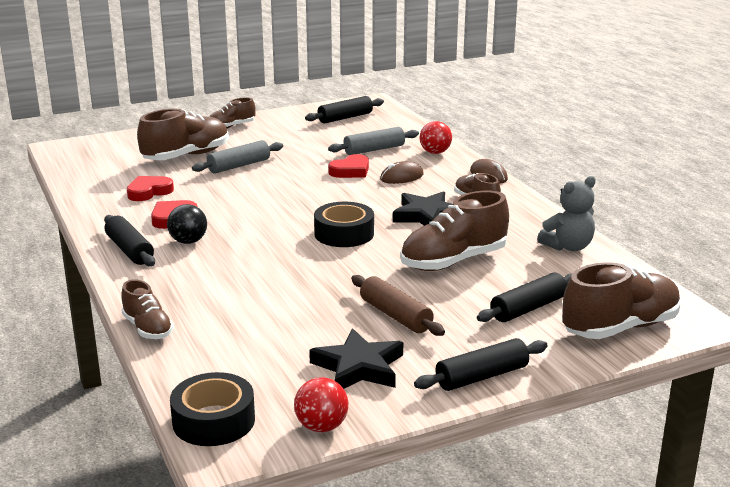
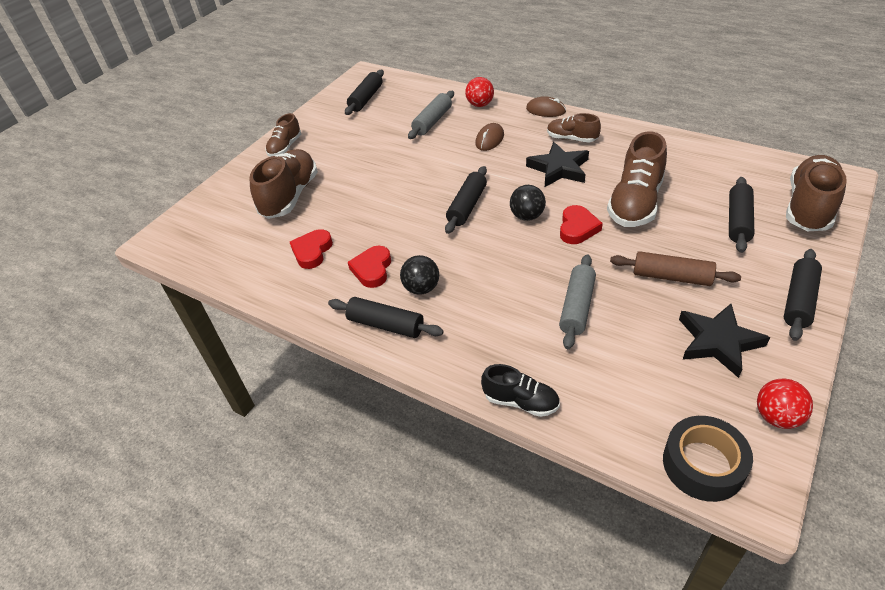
camera: 30 degrees left, 20 degrees up
(148, 328) = (521, 401): brown shoe -> black shoe
(239, 166) = (350, 186): grey rolling pin -> grey rolling pin (577, 307)
(307, 210) = (467, 206): none -> black rolling pin
(344, 234) = (527, 216): black tape -> black ball
(351, 171) = (444, 151): red heart -> red heart (577, 228)
(568, 247) = (684, 152): grey teddy bear -> none

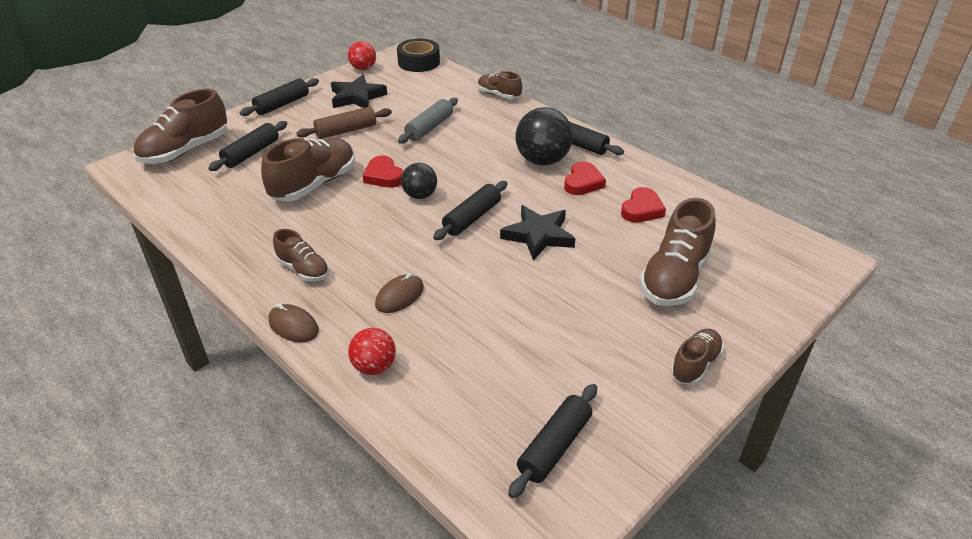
camera: 170 degrees left, 5 degrees down
(421, 288) = (542, 161): black ball -> black ball, size x1.68
(432, 121) = (460, 352): grey rolling pin -> none
(521, 401) = (498, 95): black shoe -> brown shoe
(559, 169) = (351, 235): black star -> black star (538, 235)
(577, 228) = (383, 176): red heart -> red heart turned 60 degrees counterclockwise
(671, 277) = (346, 131): brown rolling pin -> brown rolling pin turned 60 degrees counterclockwise

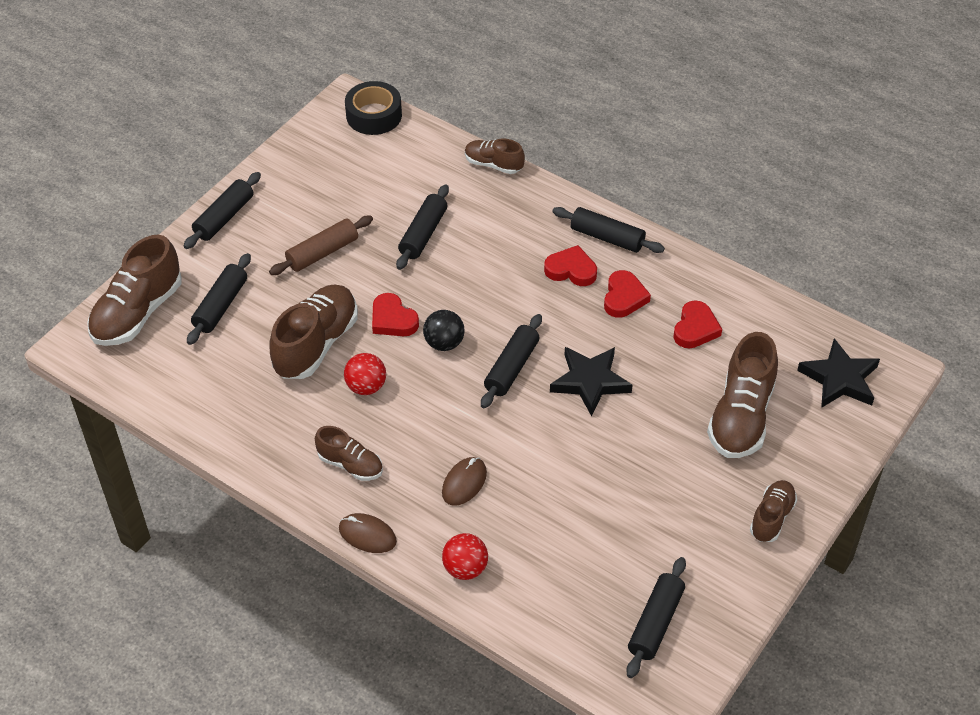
camera: 10 degrees left, 10 degrees up
(357, 97) = (315, 191): black star -> black star (839, 379)
(363, 68) = (305, 137): red ball -> red ball (366, 387)
(429, 128) = (423, 234): grey rolling pin -> black rolling pin
(542, 161) = (571, 270): black ball -> red heart

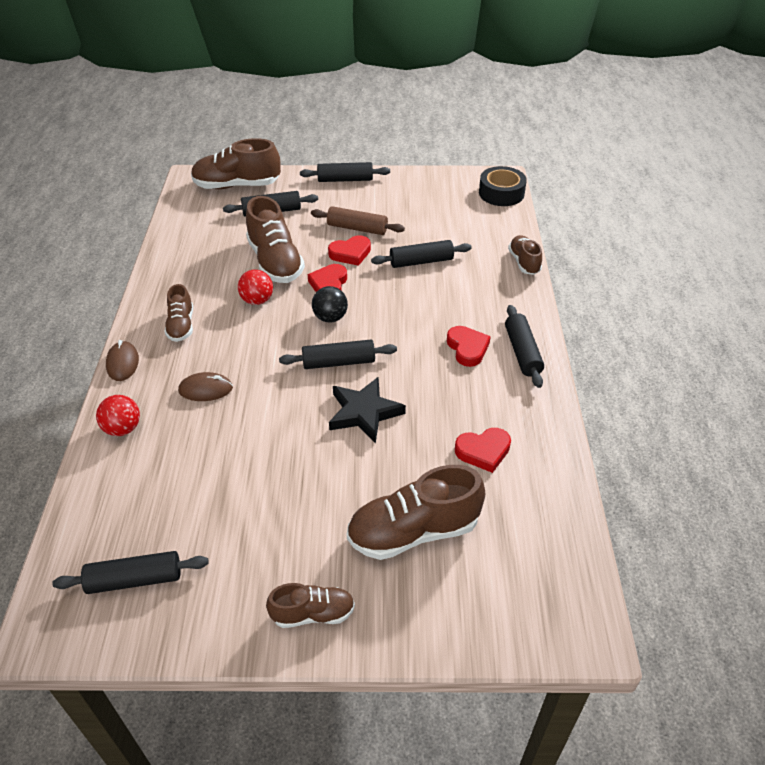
camera: 55 degrees right, 5 degrees down
(316, 344) = (275, 262): brown shoe -> brown shoe turned 75 degrees clockwise
(624, 297) = (471, 391): red heart -> red heart (350, 253)
(839, 379) = (528, 589): black star -> none

